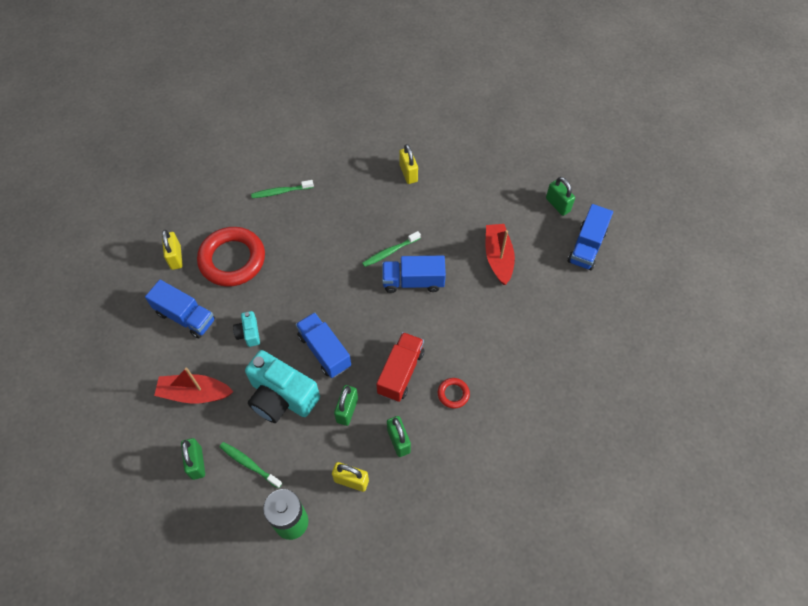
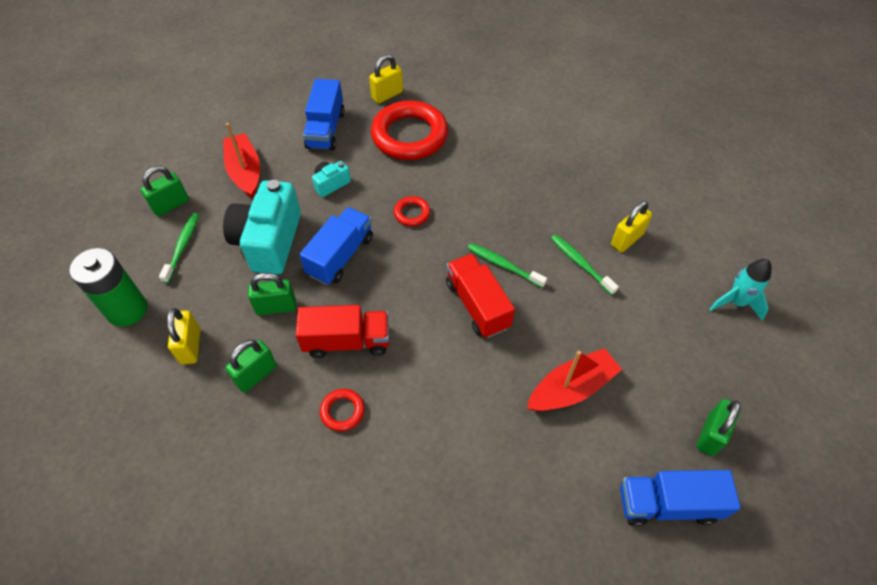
camera: 65 degrees right, 5 degrees down
(281, 192) = (516, 138): green toothbrush -> green toothbrush (580, 264)
(312, 289) = (412, 213): none -> red ring
(413, 281) = (477, 305): blue truck -> red truck
(483, 144) = (736, 302): none -> turquoise rocket

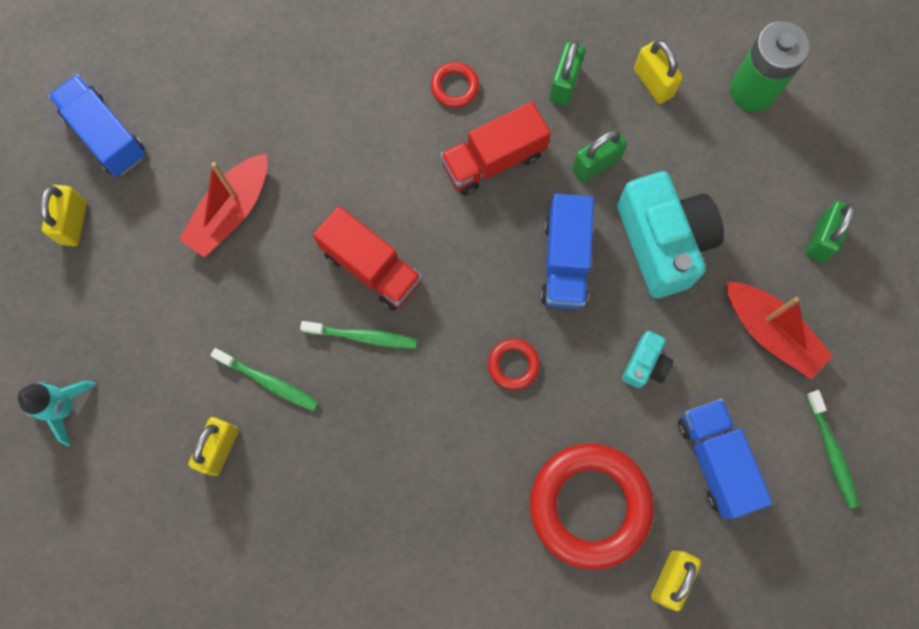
camera: 155 degrees right, 20 degrees up
(182, 247) = (758, 189): green toothbrush -> green toothbrush (832, 452)
(667, 504) = (106, 135): blue truck -> blue truck turned 105 degrees counterclockwise
(710, 435) = (73, 223): green padlock -> yellow padlock

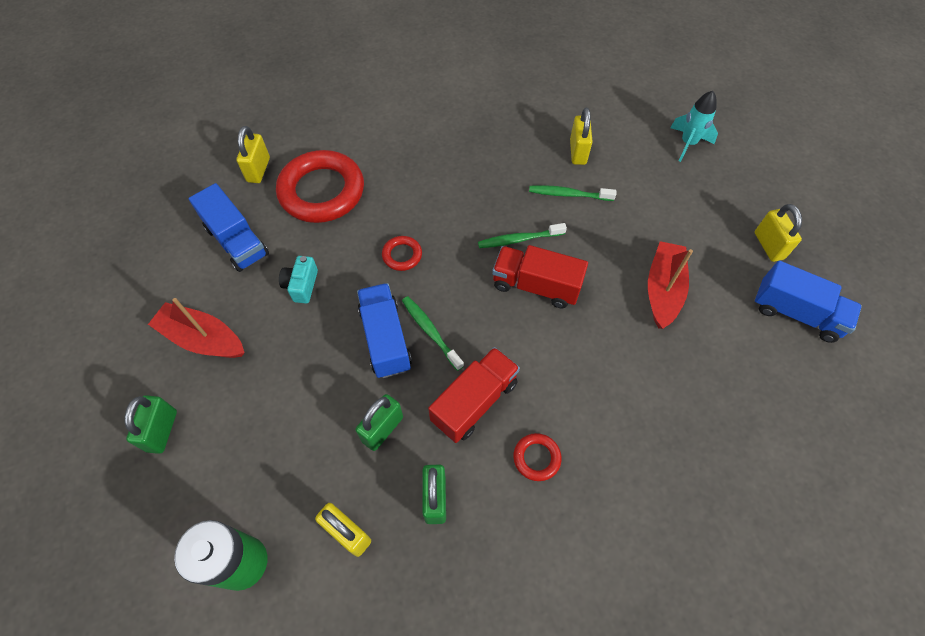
camera: 160 degrees right, 15 degrees down
(663, 242) = (306, 381): turquoise camera -> none
(832, 452) = (148, 271): green toothbrush -> green toothbrush (430, 332)

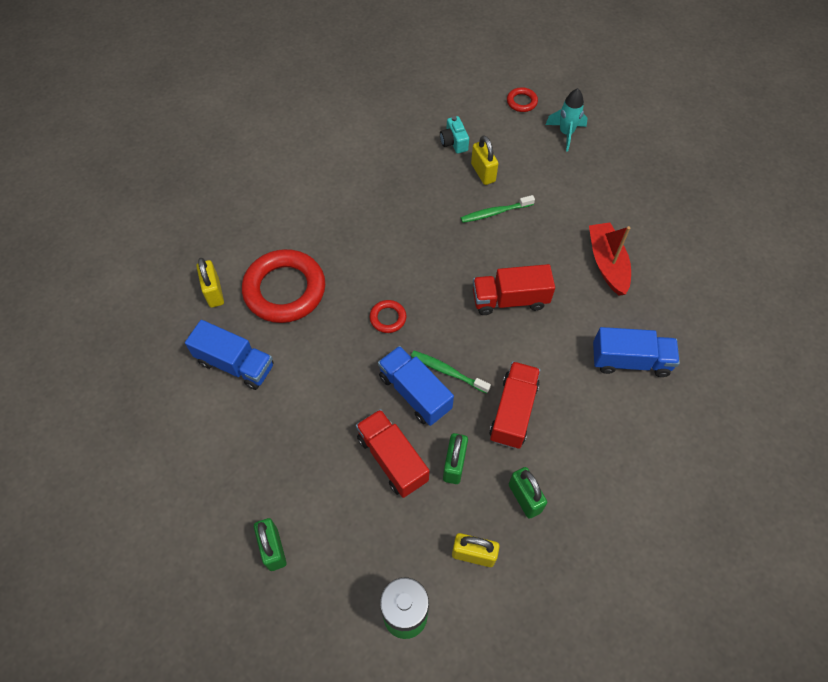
camera: 25 degrees left, 0 degrees up
(203, 339) = (259, 459): red boat -> none
(301, 285) = (317, 378): turquoise camera -> turquoise camera (454, 142)
(325, 395) = (392, 459): none -> red truck
(519, 239) = (476, 266): green toothbrush -> none
(536, 458) = (582, 433): red ring -> red ring (521, 102)
(768, 245) = (666, 197): yellow padlock -> none
(796, 313) = (709, 243): blue truck -> blue truck (630, 361)

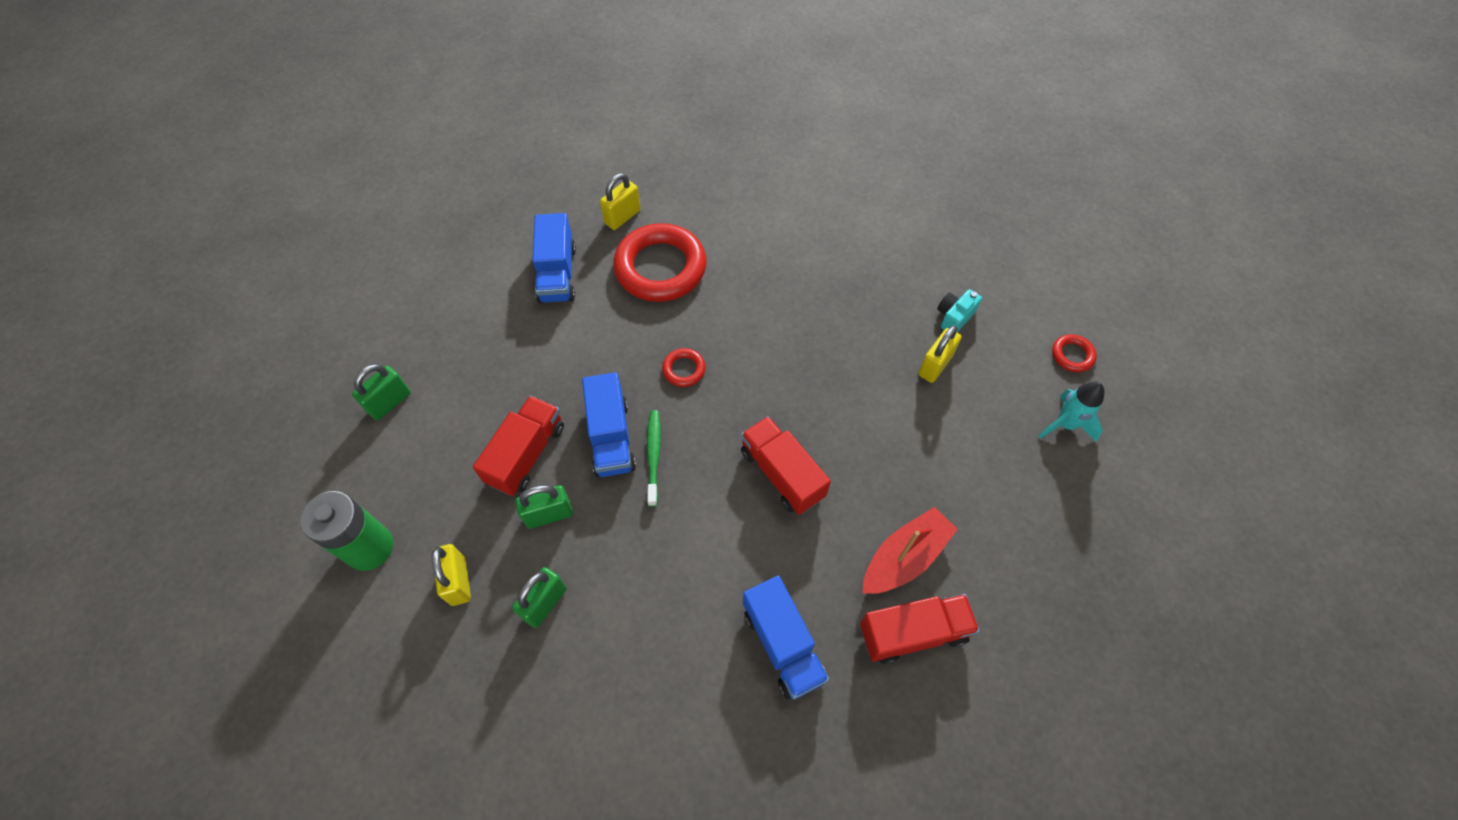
camera: 60 degrees right, 0 degrees up
(415, 393) = (611, 437): blue truck -> blue truck turned 150 degrees clockwise
(495, 212) = (888, 404): green toothbrush -> none
(513, 412) = (641, 543): red truck -> red truck (913, 633)

